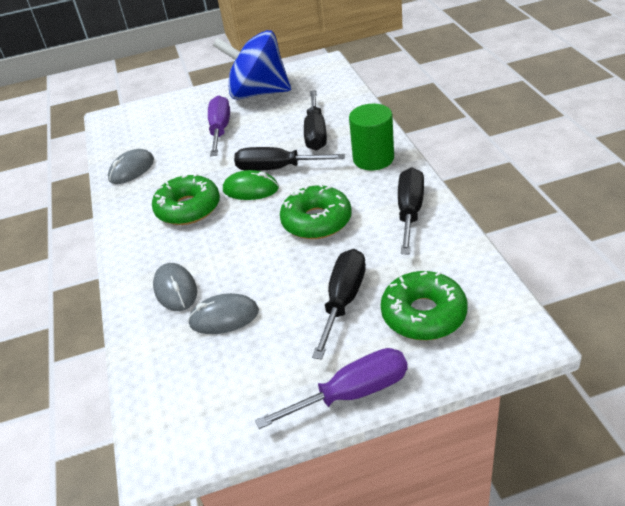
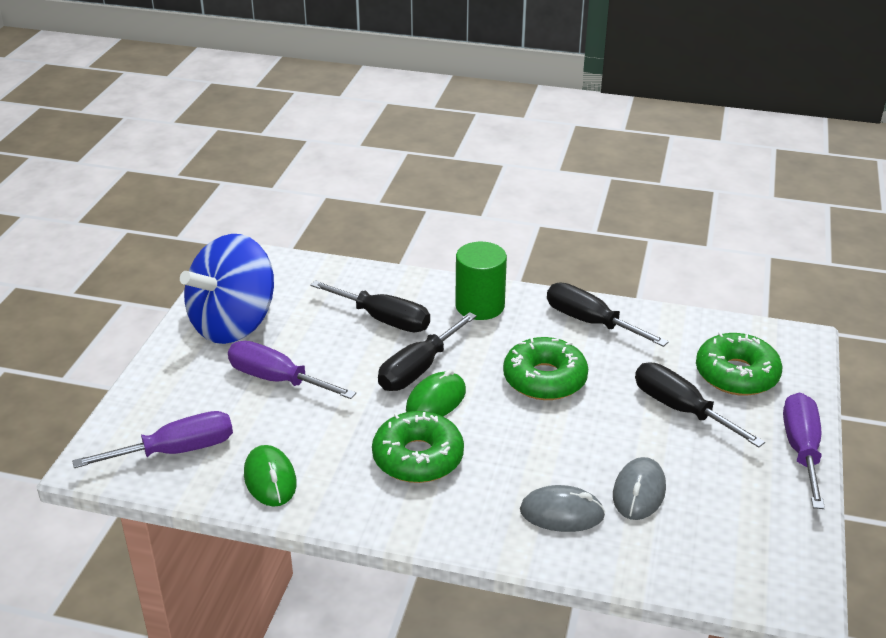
camera: 65 degrees left, 5 degrees down
(131, 170) = (270, 479): grey mouse -> green mouse
(134, 133) = (176, 451): none -> purple screwdriver

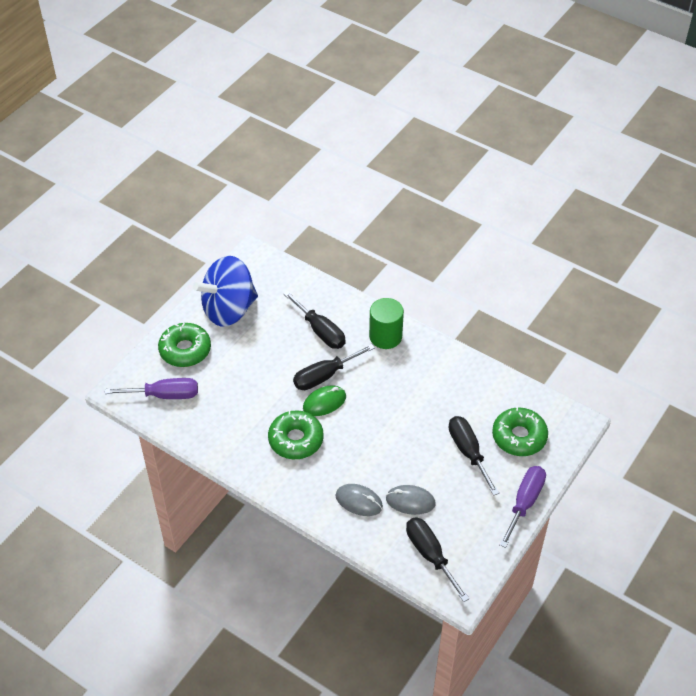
camera: 20 degrees right, 15 degrees up
(270, 479) = (208, 430): green mouse -> none
(277, 379) = (238, 360): purple screwdriver -> none
(544, 379) = (397, 405): green donut -> green donut (185, 350)
(590, 322) = (449, 369): black screwdriver -> black screwdriver (430, 555)
(639, 492) = (410, 501): grey mouse -> grey mouse turned 60 degrees clockwise

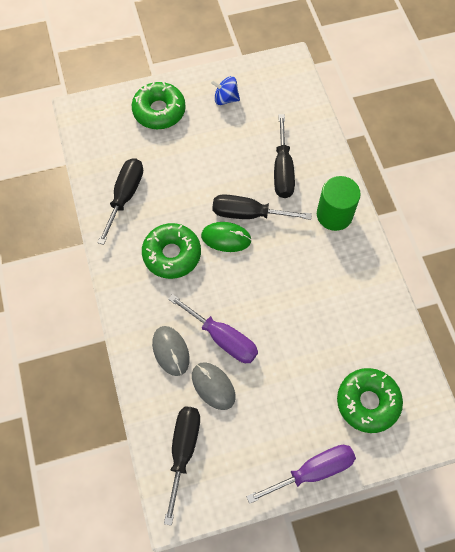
camera: 40 degrees right, 15 degrees up
(165, 395) = (108, 139): purple screwdriver -> purple screwdriver (222, 338)
(229, 309) = (225, 99): blue spinning top -> blue spinning top, size x0.43
(468, 452) = (307, 380): black screwdriver -> black screwdriver (125, 196)

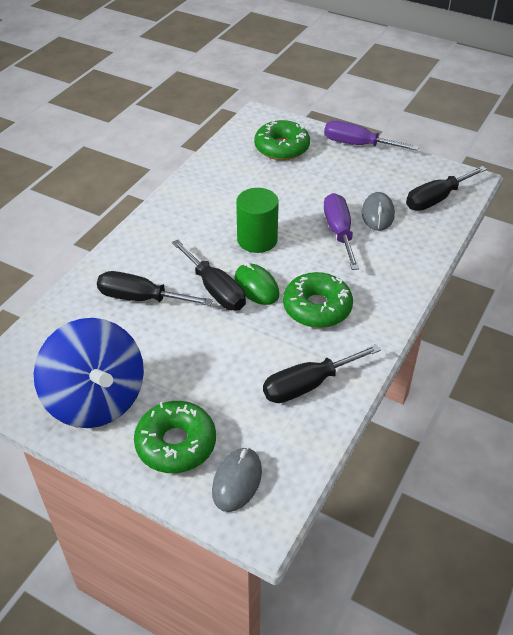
camera: 135 degrees left, 20 degrees down
(171, 351) = (389, 250): grey mouse -> grey mouse (237, 481)
(225, 99) = (96, 399): blue spinning top -> blue spinning top, size x2.32
(282, 170) = (141, 298): black screwdriver -> black screwdriver turned 120 degrees counterclockwise
(334, 215) = (151, 241): green cylinder -> green cylinder (257, 240)

